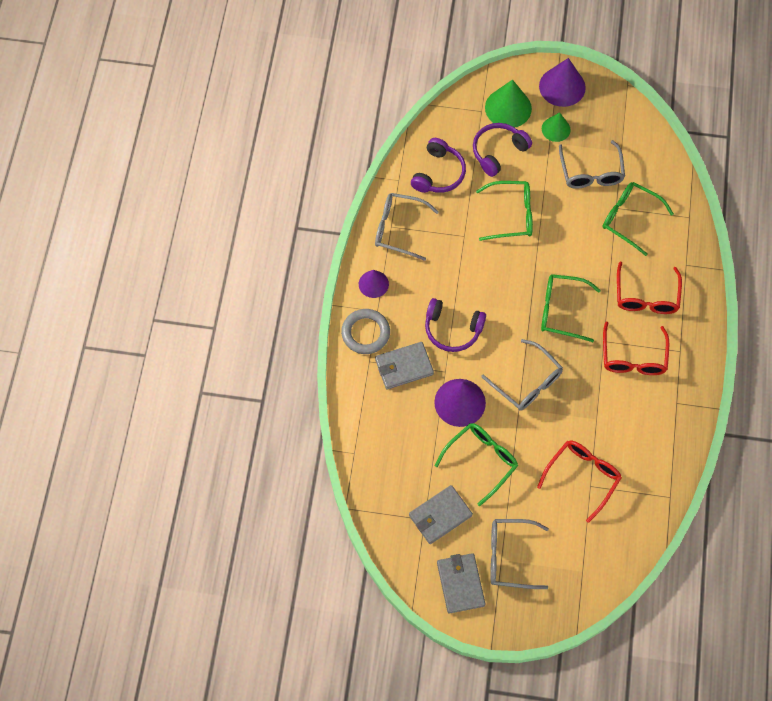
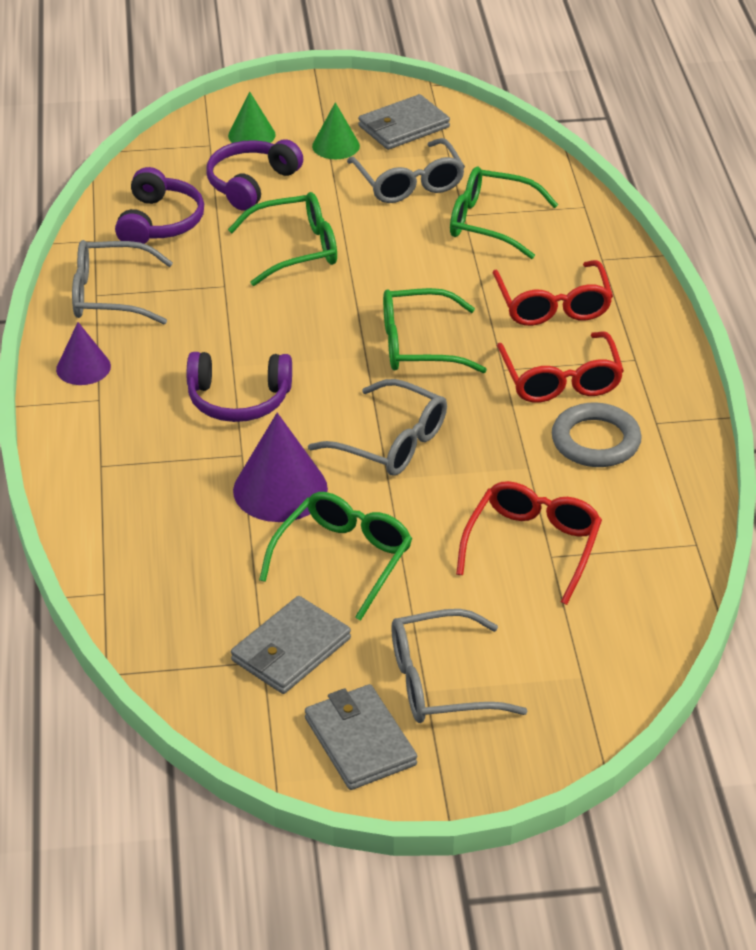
camera: 15 degrees left, 25 degrees down
(365, 333) = (85, 430): grey ring -> grey ring (595, 441)
(404, 367) = (166, 461): grey wallet -> grey wallet (403, 127)
(508, 108) = (251, 135): green cone -> green cone, size x0.61
(562, 86) = (330, 101): purple cone -> none

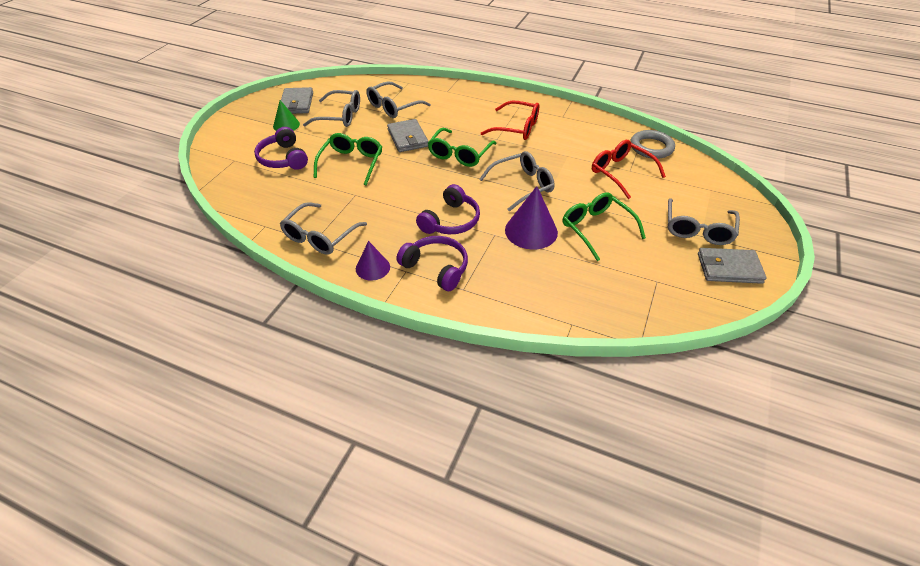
camera: 60 degrees left, 5 degrees up
(159, 222) = (278, 198): purple headphones -> purple headphones (436, 268)
(251, 135) = (244, 145): green cone -> none
(291, 650) = (653, 268): grey wallet -> grey wallet (408, 138)
(490, 223) = (393, 107): green glasses -> grey glasses
(553, 305) = (465, 112): red glasses -> none
(595, 441) = (563, 134): grey ring -> grey ring (651, 147)

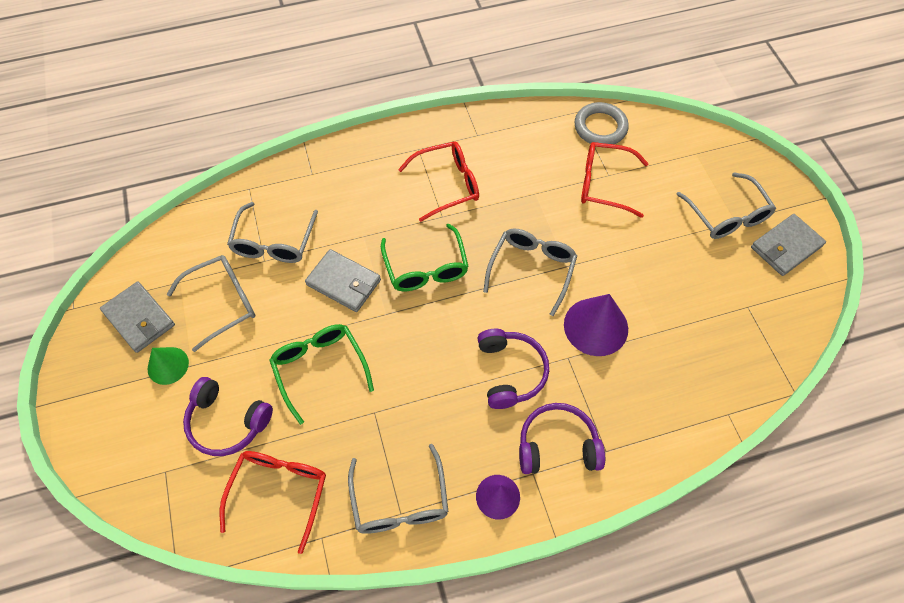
camera: 40 degrees left, 15 degrees up
(270, 197) = (279, 492): none -> red glasses
(596, 229) = (648, 278): green glasses -> none

